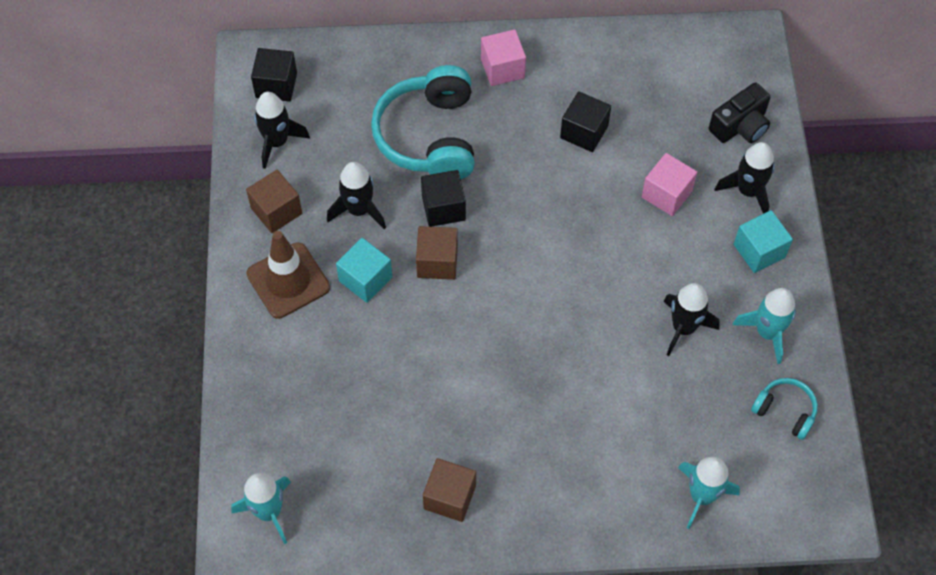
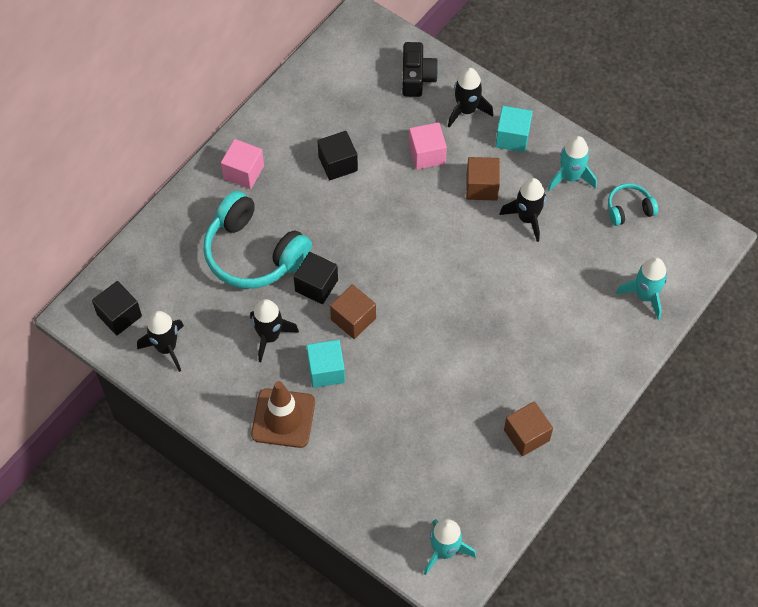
camera: 50 degrees left, 0 degrees up
(276, 211) = (221, 387): brown cube -> brown cube (482, 187)

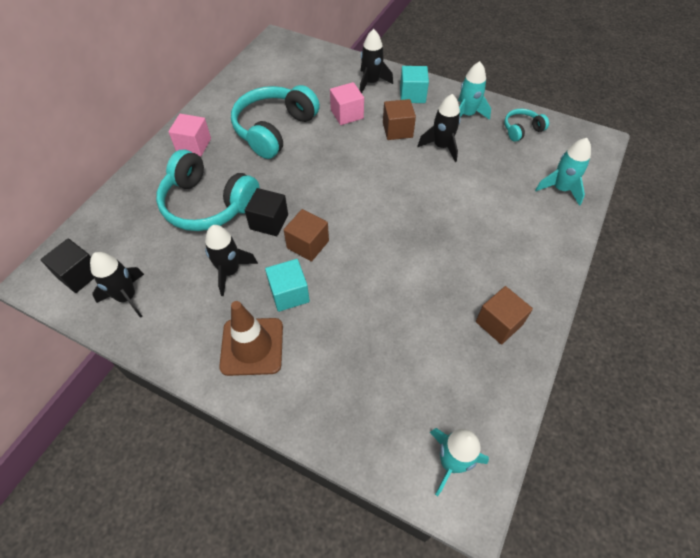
camera: 10 degrees left, 5 degrees down
(338, 164) = (274, 129): black cube -> turquoise headphones
(417, 77) = (327, 67): black camera -> none

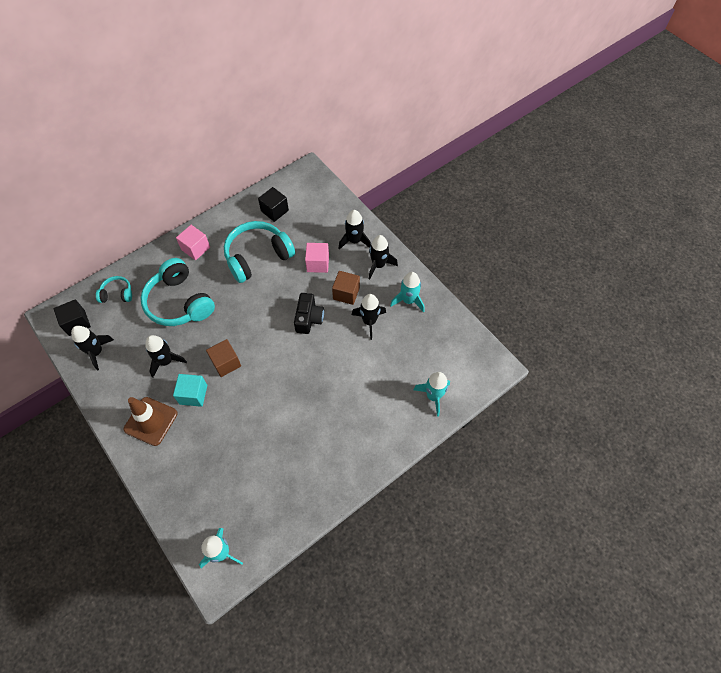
camera: 25 degrees right, 5 degrees up
(269, 222) = (211, 334): black cube -> black cube (274, 211)
(374, 166) = (309, 318): none -> black camera
(412, 95) = (378, 265): turquoise cube -> black rocket
(499, 323) = (313, 479): brown cube -> none
(521, 129) = (442, 332): turquoise headphones -> turquoise headphones (117, 294)

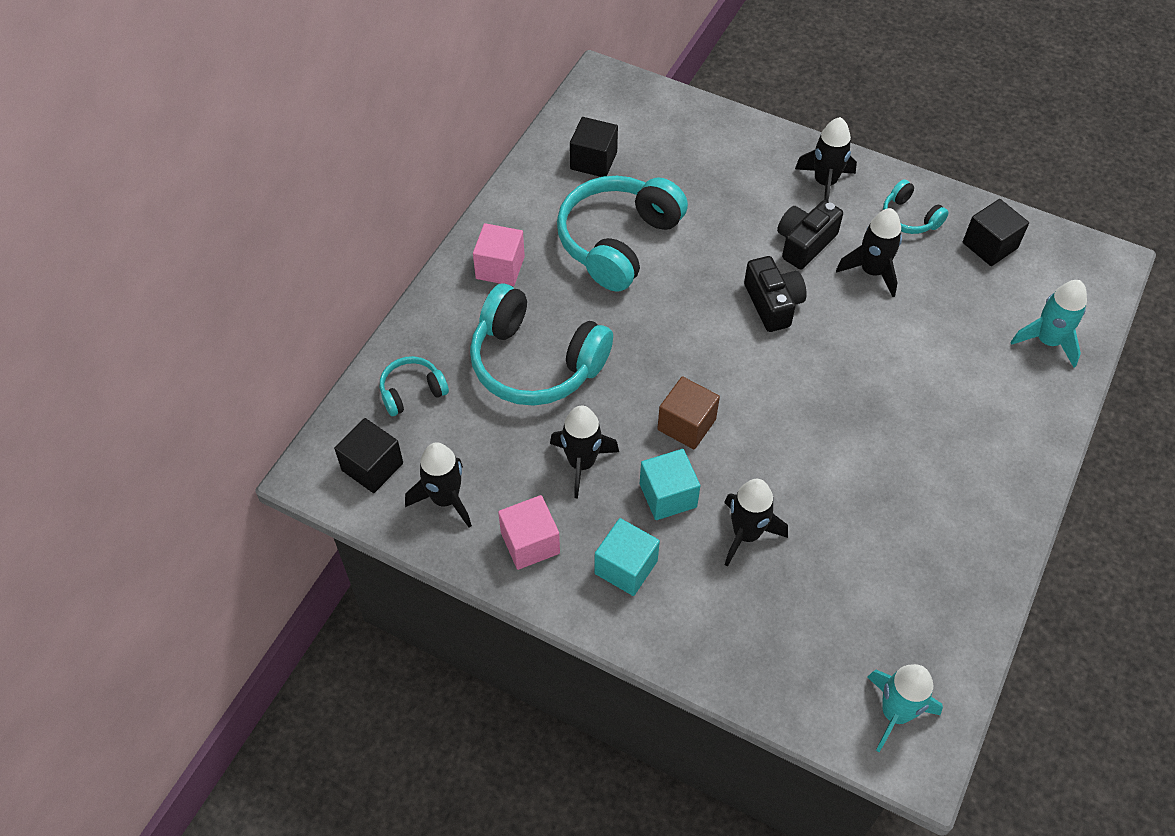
camera: 25 degrees left, 5 degrees down
(151, 421) = (626, 567): brown traffic cone -> turquoise cube
(318, 263) = (726, 216): pink cube -> pink cube (530, 543)
(346, 293) = (804, 243): brown cube -> black camera
(354, 241) = (759, 160): black rocket -> black rocket (746, 534)
(408, 300) = (909, 218): turquoise rocket -> turquoise headphones
(440, 332) = (989, 245): none -> black cube

